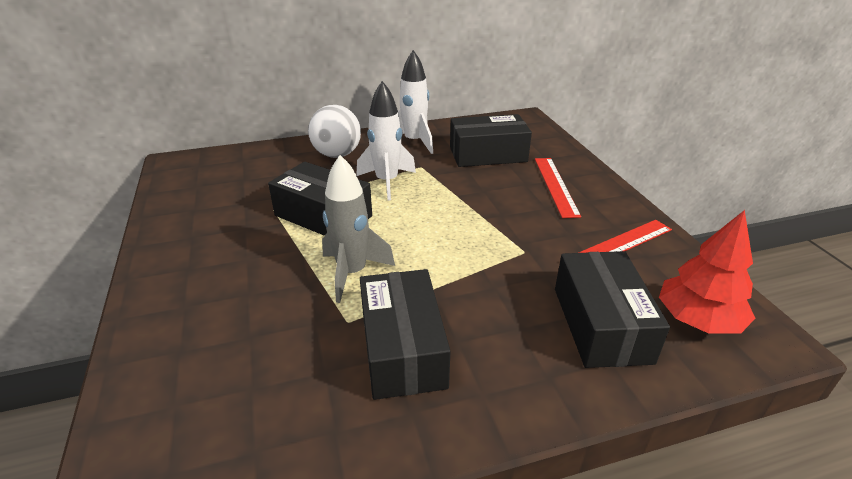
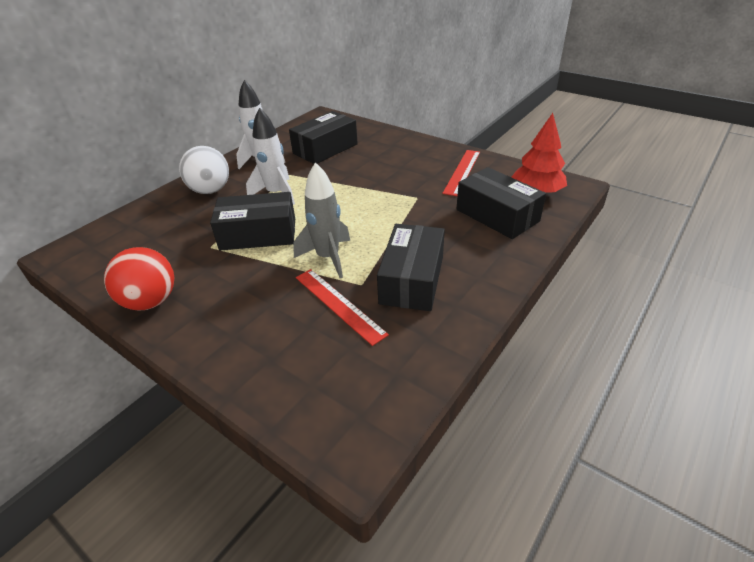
camera: 35 degrees left, 5 degrees up
(173, 236) = (151, 301): none -> red ball
(403, 348) = (412, 280): black box -> black box turned 60 degrees clockwise
(556, 186) = (391, 152): red ruler -> red ruler (339, 304)

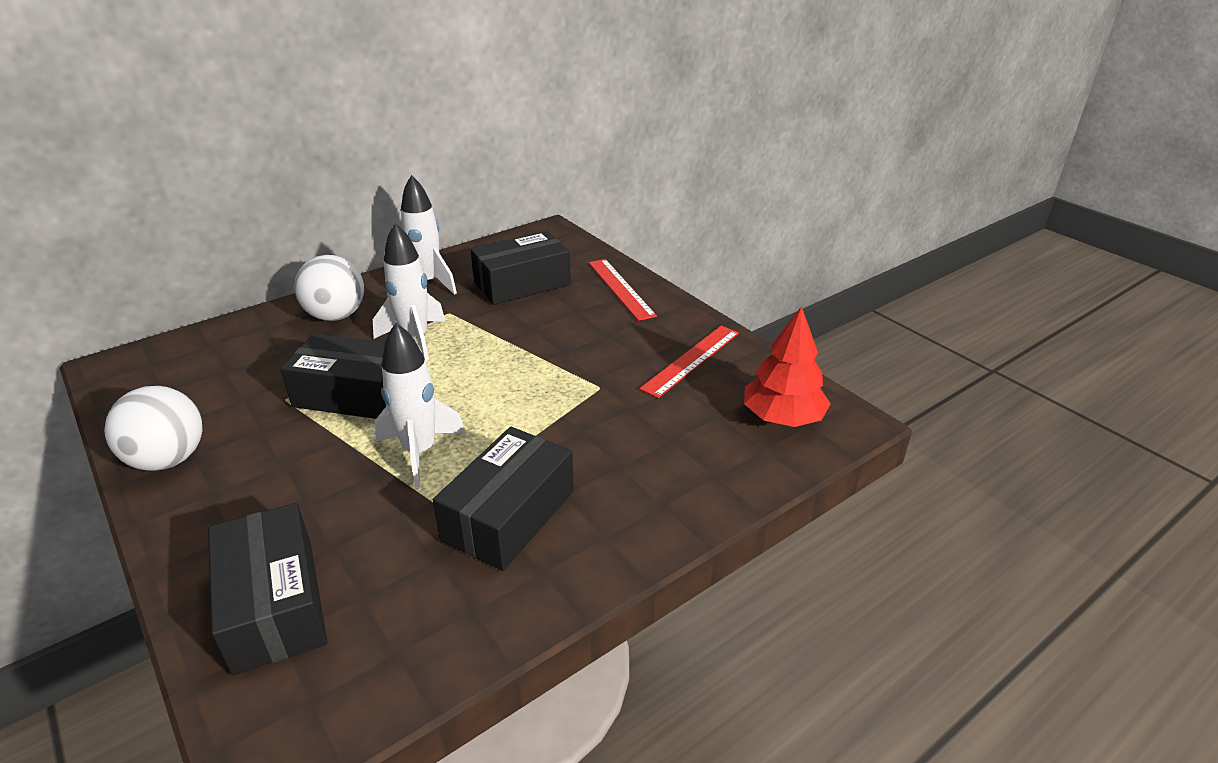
camera: 15 degrees right, 5 degrees down
(151, 301) = (168, 459): red ball -> white ball
(328, 257) = (420, 452): grey rocket -> white rocket
(339, 304) = (389, 526): red ruler -> red ruler (620, 288)
(497, 215) = (696, 443): black box -> black box (274, 605)

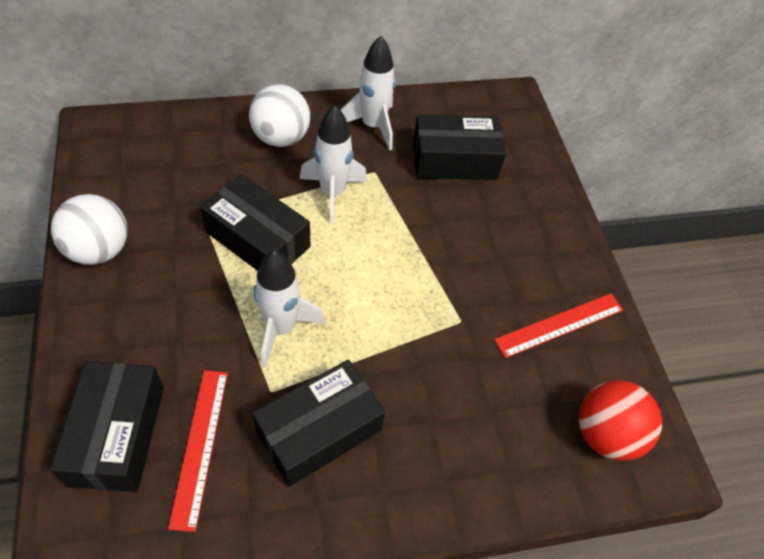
camera: 20 degrees right, 20 degrees up
(620, 288) = (541, 203): red ruler -> red ruler (200, 446)
(783, 418) = (605, 434): red tree -> red ball

